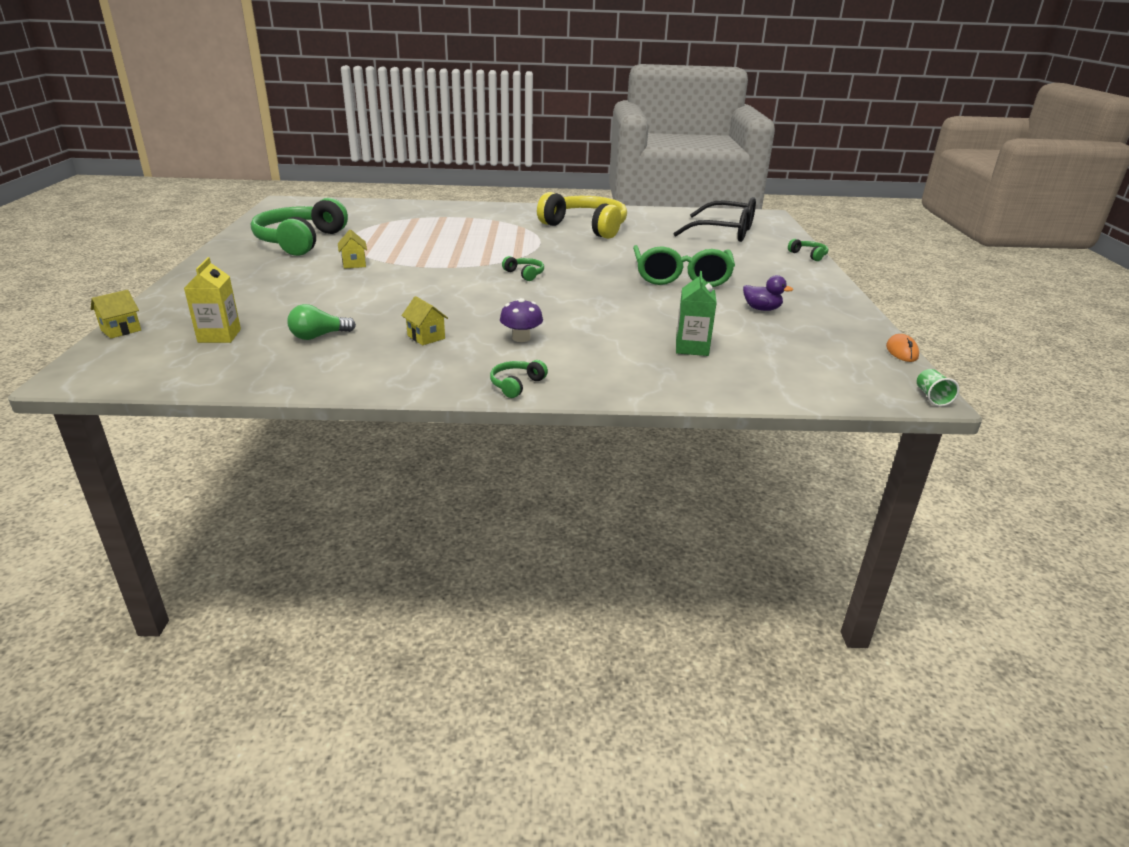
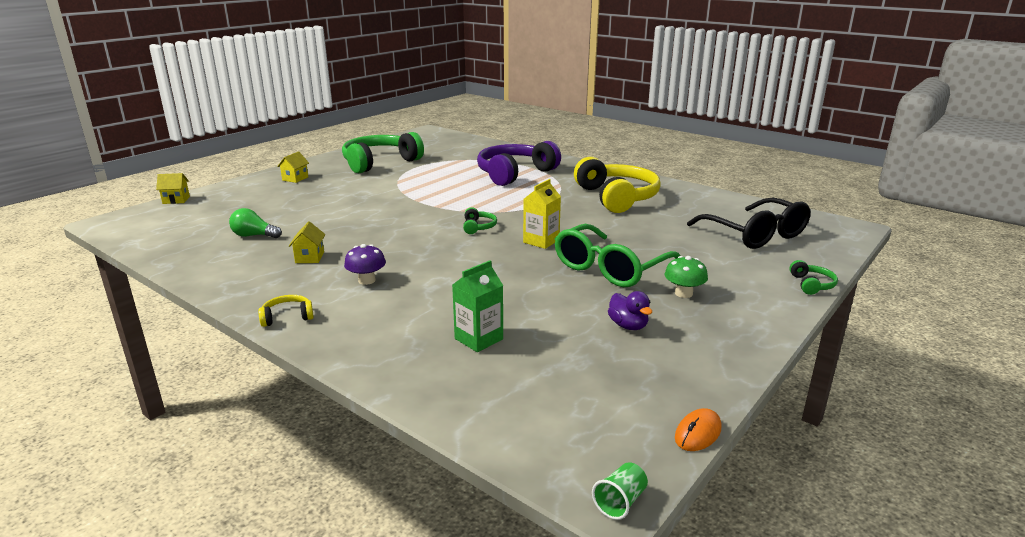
camera: 40 degrees right, 5 degrees down
(219, 336) = (209, 218): yellow carton -> yellow carton (541, 241)
(354, 264) = (378, 187): yellow house -> yellow house (295, 179)
(463, 225) = (514, 173): none -> purple headphones
(516, 385) = (287, 317): green headphones -> yellow headphones
(754, 280) = (683, 293): none -> green mushroom

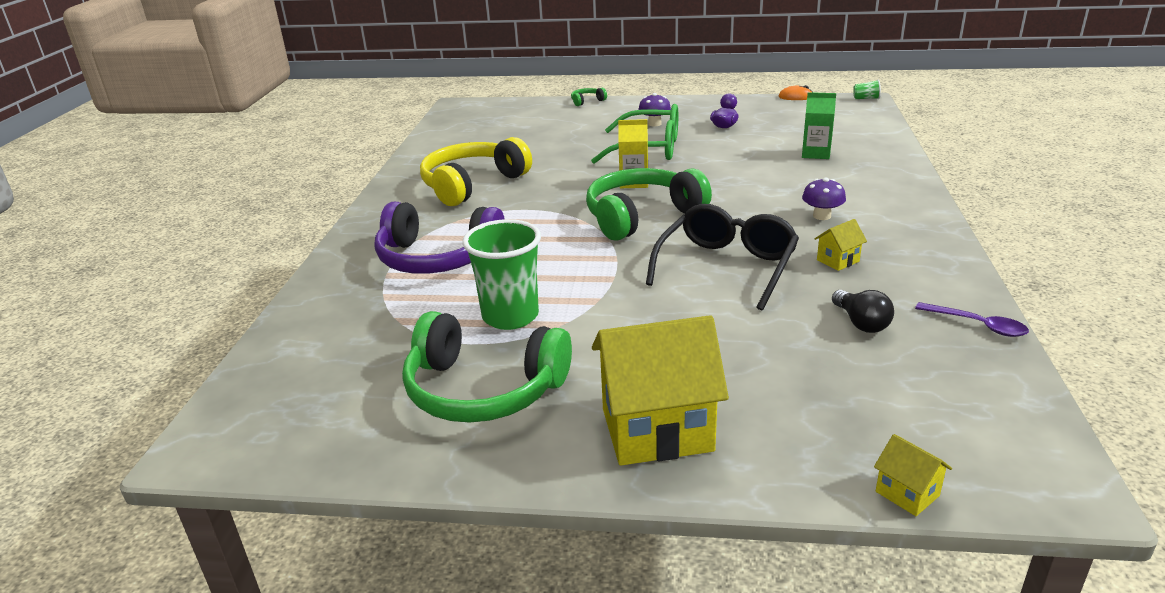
camera: 120 degrees left, 5 degrees up
(182, 261) = (977, 325): none -> purple spoon
(254, 236) = (861, 323): green light bulb -> black light bulb
(287, 317) = (922, 216): yellow headphones -> none
(295, 179) = (657, 430): yellow house -> yellow house, size x2.32
(424, 175) = (510, 316): none -> green cup
(478, 227) = (641, 216): green headphones -> green headphones, size x2.47
(683, 293) = (654, 124): green mushroom -> purple mushroom
(754, 234) = (511, 125): black glasses -> black glasses (726, 267)

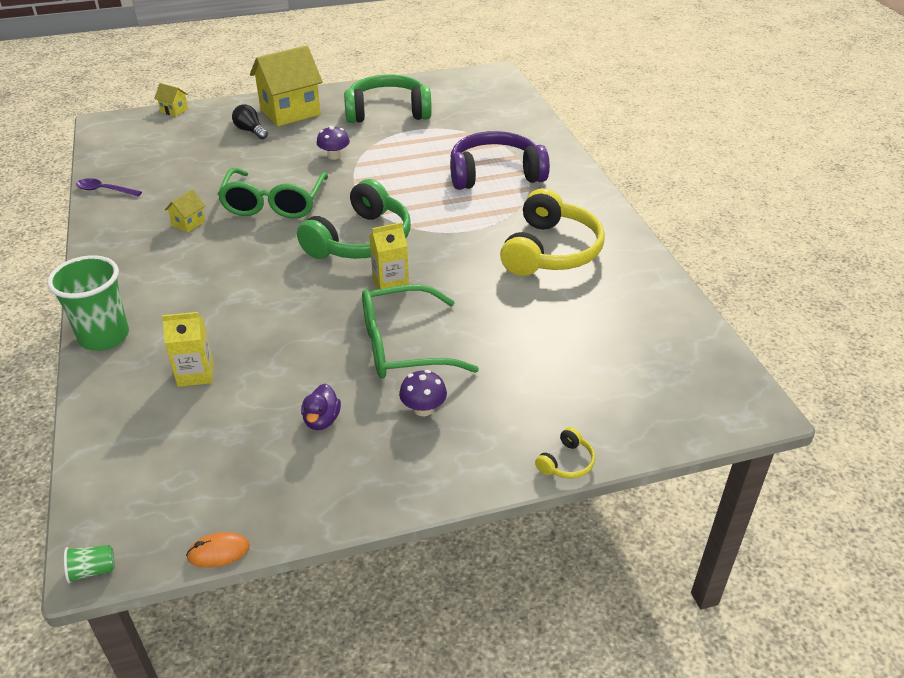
camera: 155 degrees right, 10 degrees up
(510, 316) = (405, 146): green cup -> green cup (104, 337)
(587, 101) = (566, 462): green headphones -> yellow headphones
(726, 267) = (274, 203): black glasses -> green glasses
(815, 153) = (195, 374): green carton -> yellow carton
(822, 216) = (197, 269): purple mushroom -> purple mushroom (334, 156)
(861, 323) = (180, 179): black light bulb -> black light bulb (250, 131)

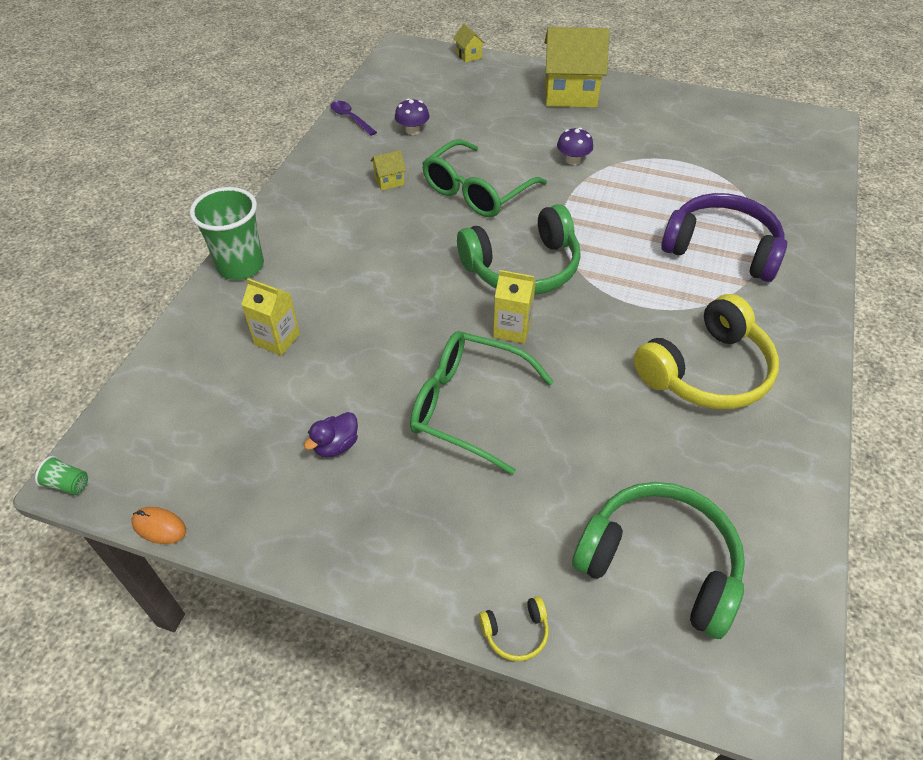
camera: 35 degrees right, 10 degrees up
(250, 131) = (517, 102): black light bulb -> none
(388, 112) = (666, 129): green headphones -> green headphones (659, 563)
(423, 409) = (430, 486): purple mushroom -> purple mushroom (412, 130)

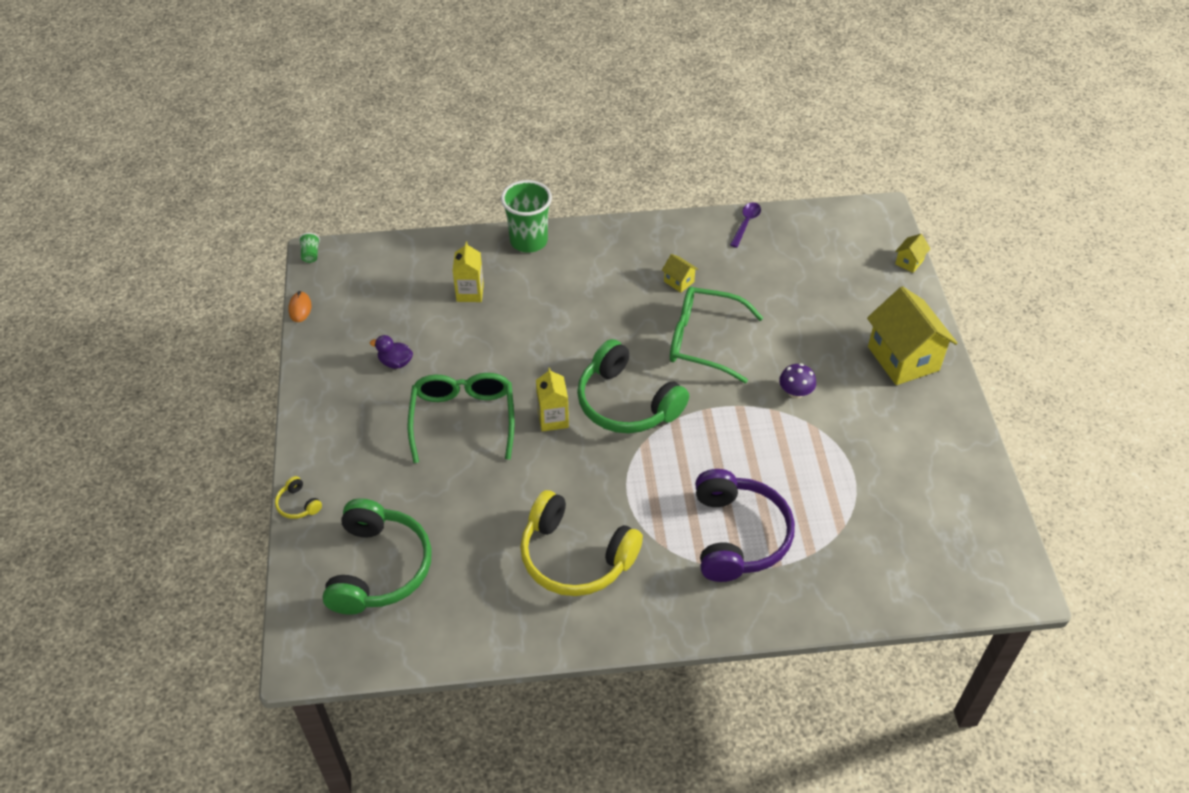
camera: 65 degrees right, 0 degrees up
(412, 130) = (758, 269): purple mushroom -> none

